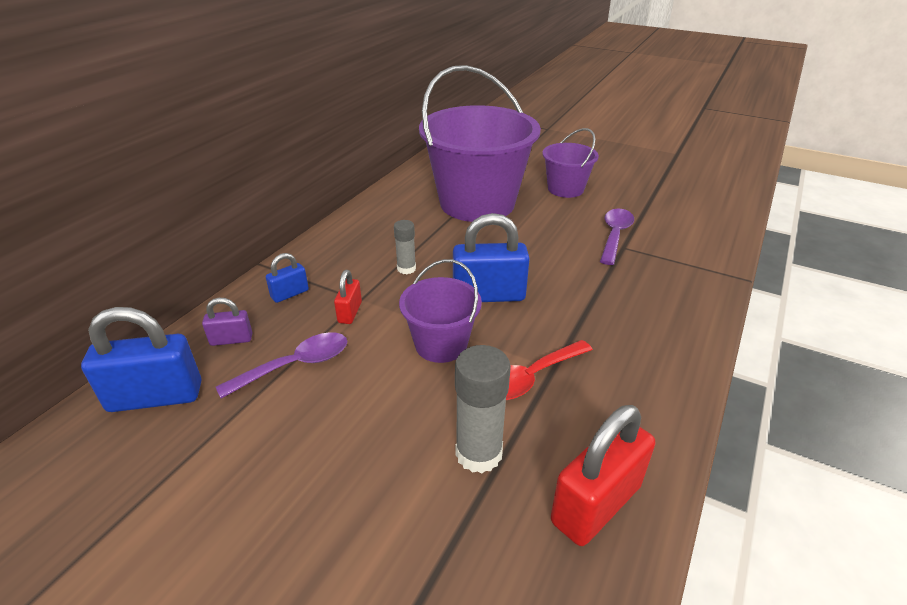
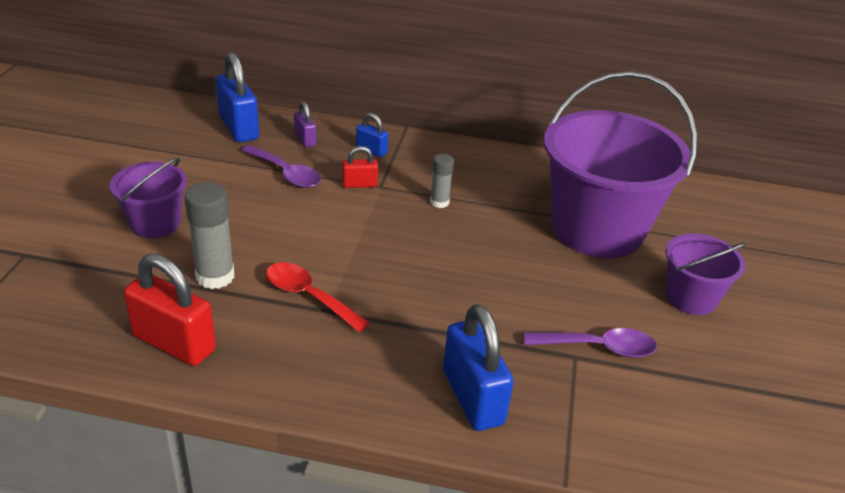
camera: 70 degrees right, 0 degrees up
(441, 344) = (336, 239): purple bucket -> purple bucket (155, 223)
(488, 295) = (421, 258): blue padlock -> blue padlock (473, 397)

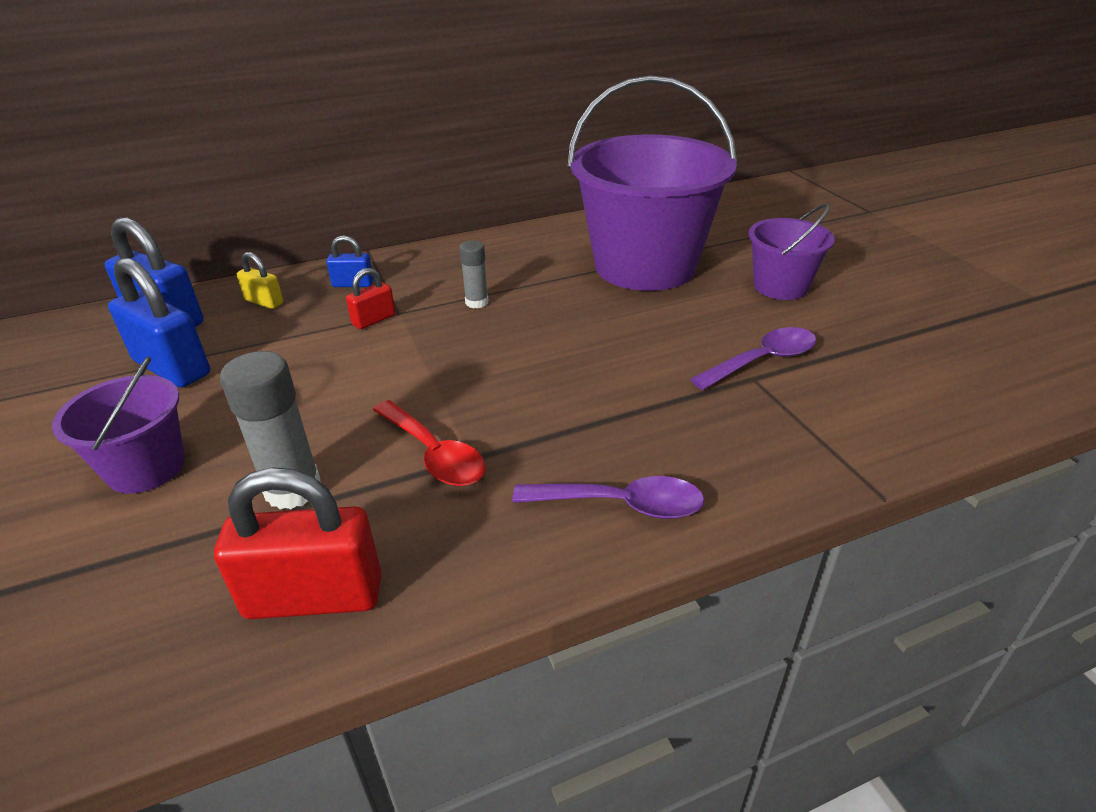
camera: 30 degrees left, 0 degrees up
(286, 173) = (275, 343): purple spoon -> purple spoon (621, 505)
(305, 139) = (264, 302): purple padlock -> yellow padlock
(308, 296) = (434, 454): red spoon -> red spoon turned 135 degrees counterclockwise
(473, 397) = (713, 464): blue padlock -> blue padlock (172, 368)

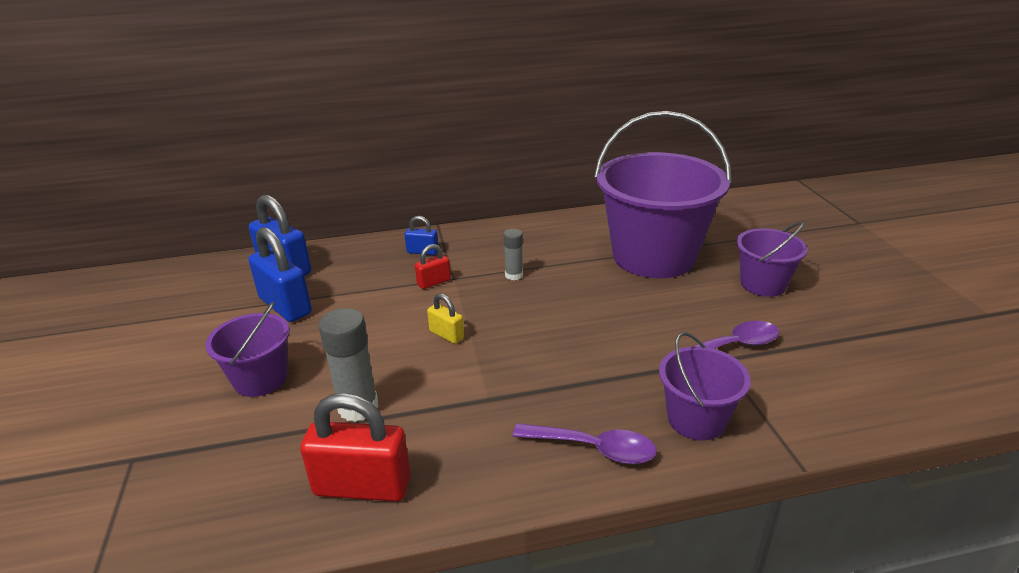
camera: 10 degrees right, 5 degrees down
(264, 302) = (356, 260): yellow padlock -> yellow padlock (446, 335)
(434, 454) = (462, 393): red spoon -> none
(741, 453) = (696, 419): none -> purple bucket

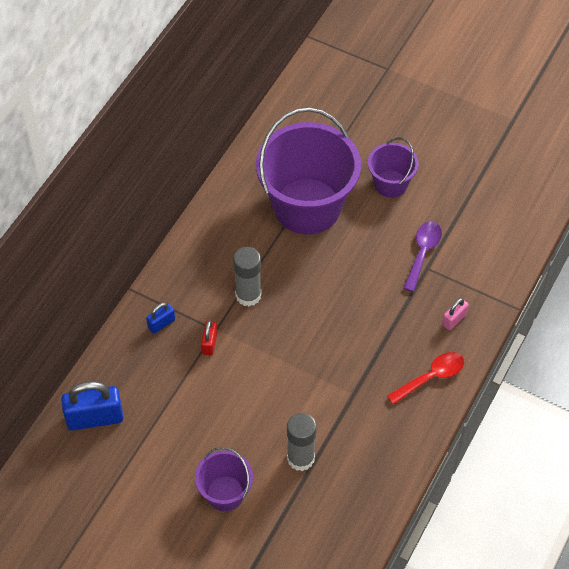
camera: 50 degrees left, 25 degrees up
(285, 306) = (150, 442): blue padlock -> none
(362, 486) = (364, 489): red padlock -> none
(446, 335) = (276, 375): yellow padlock -> none
(514, 275) = (248, 295): grey glue stick -> grey glue stick, size x1.71
(594, 448) = (431, 377): purple spoon -> red spoon
(696, 419) = (454, 319): purple bucket -> pink padlock

